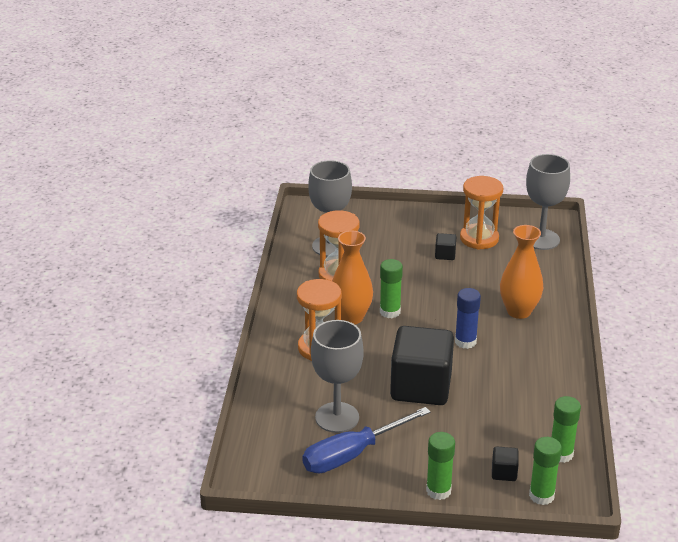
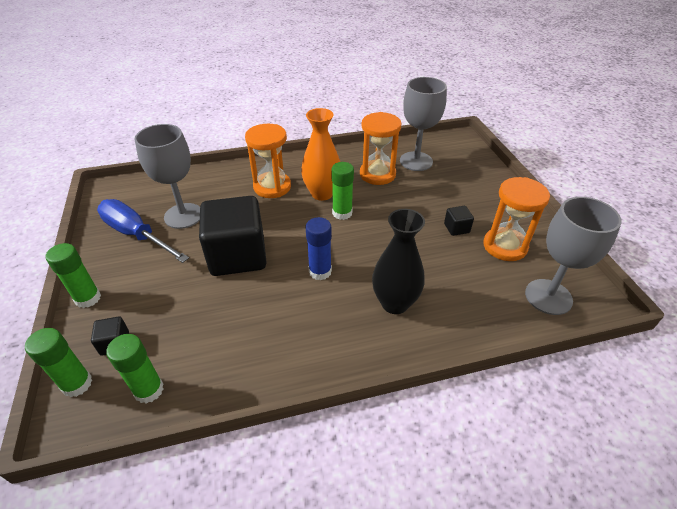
camera: 70 degrees right, 10 degrees up
(519, 311) = (394, 303): orange vase -> black vase

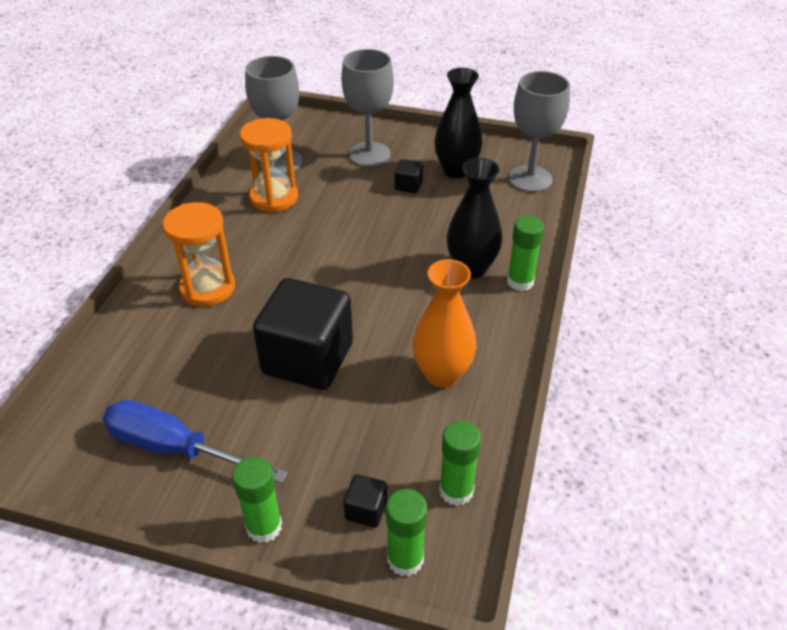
camera: 60 degrees left, 0 degrees up
(136, 234) = (176, 449): blue screwdriver -> blue screwdriver turned 45 degrees clockwise
(183, 216) = (182, 389): grey goblet -> grey goblet (369, 154)
(320, 271) = (389, 301): blue glue stick -> none
(322, 193) = (264, 252): orange vase -> orange vase (442, 374)
(342, 213) = (313, 250): green glue stick -> green glue stick (520, 282)
(505, 246) = (456, 170): orange hourglass -> black vase

